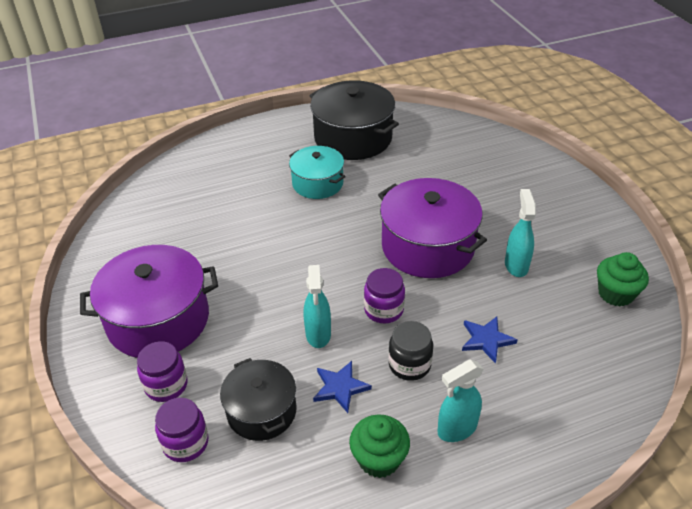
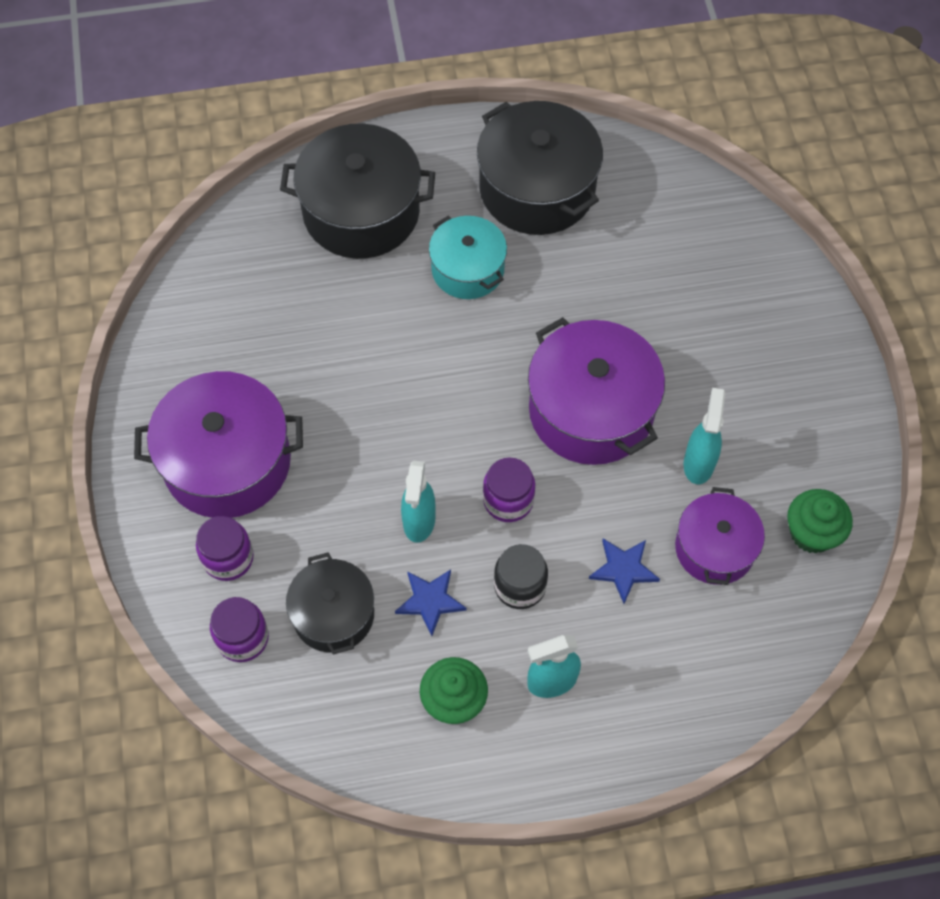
camera: 10 degrees right, 20 degrees up
(237, 164) = (361, 212): none -> black pot
(549, 315) = (714, 548): none -> purple pot

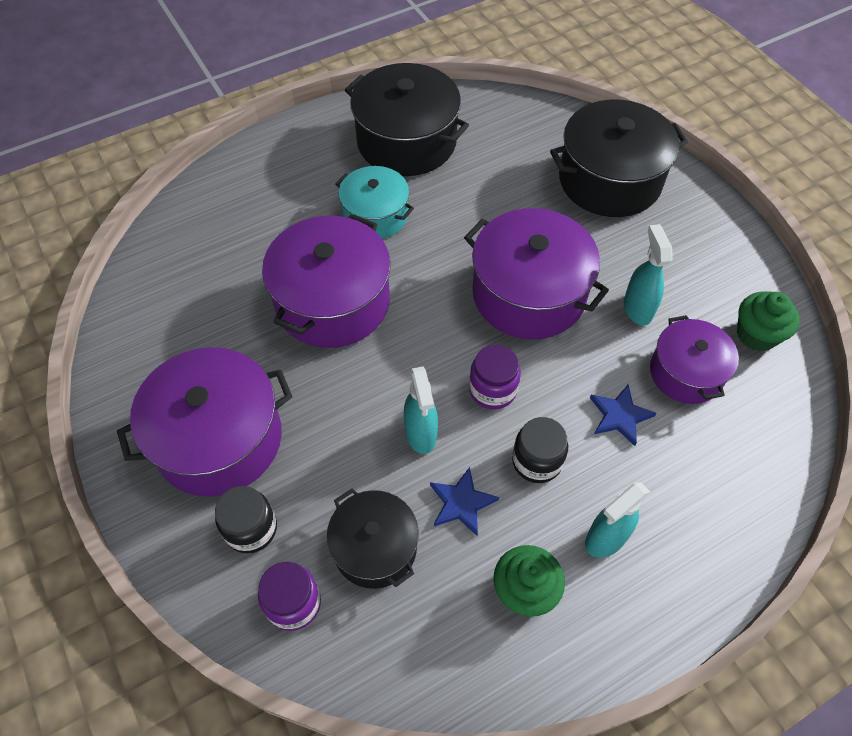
camera: 20 degrees left, 5 degrees down
(228, 558) = (251, 529): purple jar -> black jar
(361, 212) = (266, 196): black pot -> black pot (609, 180)
(386, 354) = (332, 301): none -> purple pot

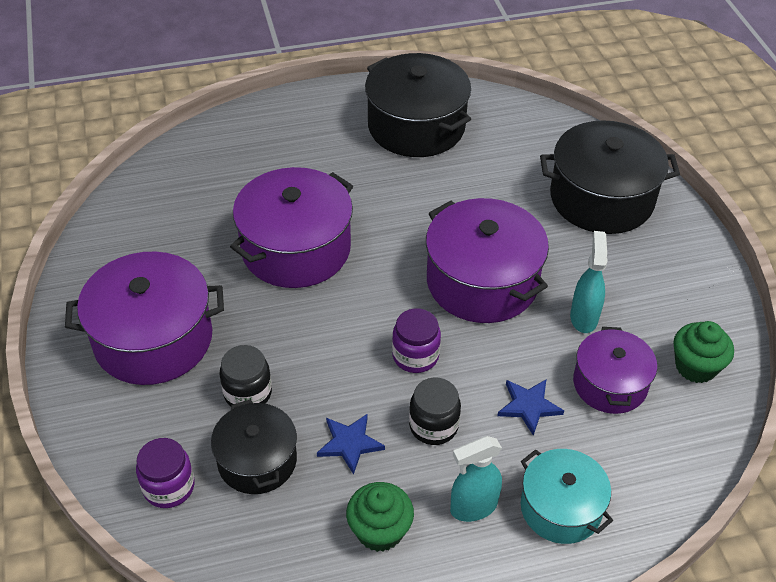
camera: 15 degrees right, 10 degrees down
(251, 529) = (154, 418): black jar -> black jar (248, 393)
(375, 215) = (363, 184): turquoise pot -> turquoise pot (560, 508)
(421, 434) = (334, 377): turquoise spray bottle -> none

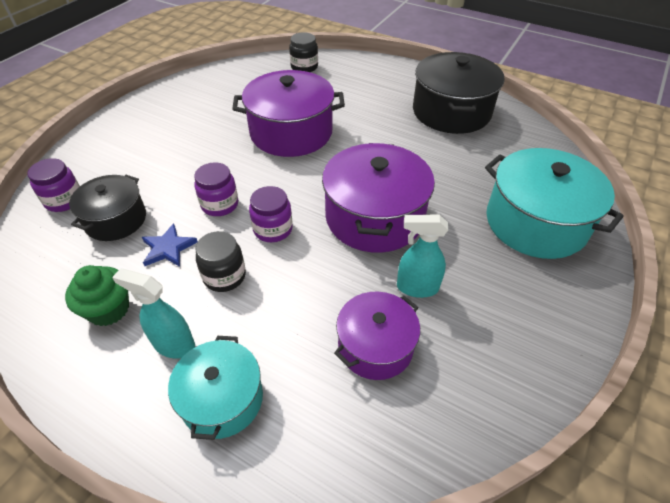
camera: 45 degrees right, 0 degrees up
(153, 339) = (164, 130): purple pot -> none
(248, 393) = (163, 184): black jar -> black jar (304, 67)
(335, 370) = (220, 204): none -> purple jar
(528, 406) = (297, 313): blue star -> none
(584, 317) = (417, 287): turquoise spray bottle -> turquoise spray bottle turned 135 degrees counterclockwise
(601, 198) = (535, 222): black pot -> turquoise pot
(695, 366) = (465, 391): green cupcake -> none

